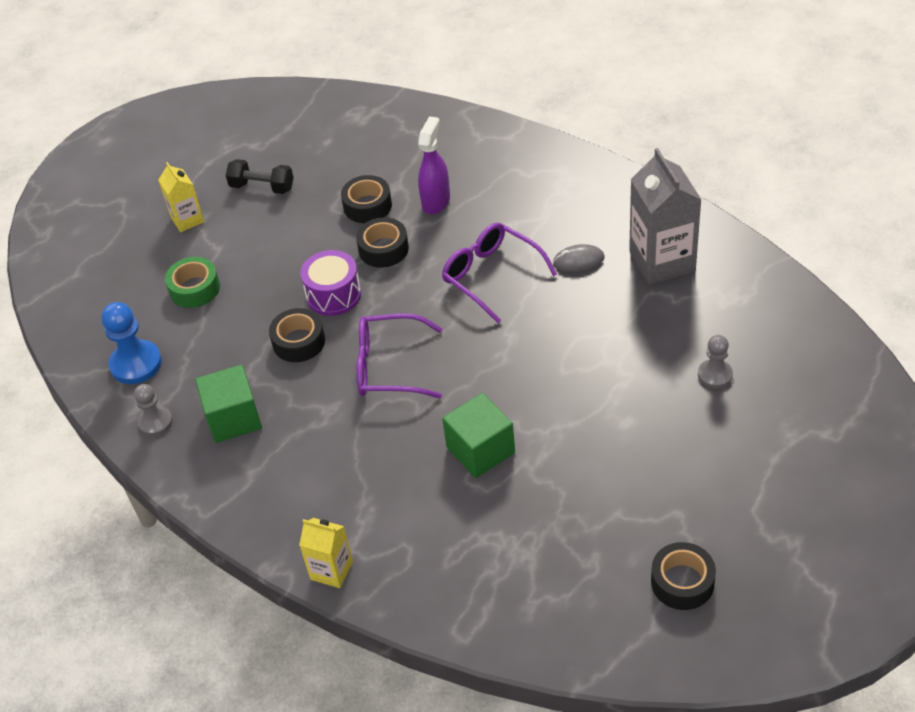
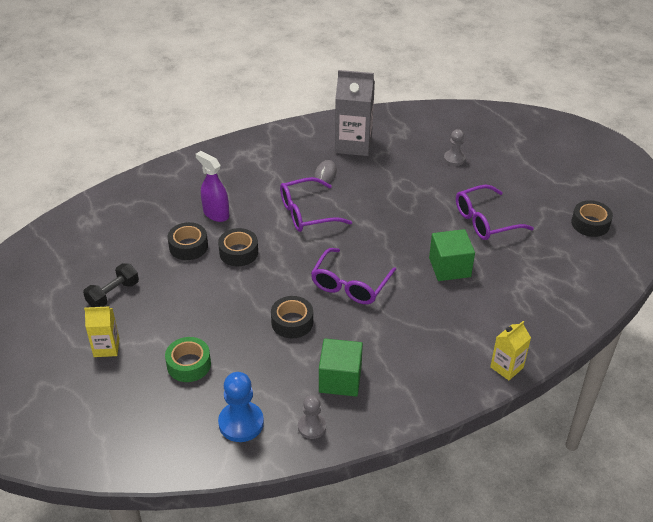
camera: 70 degrees left, 5 degrees down
(333, 295) = (261, 290): purple drum -> none
(601, 456) = (486, 221): none -> purple glasses

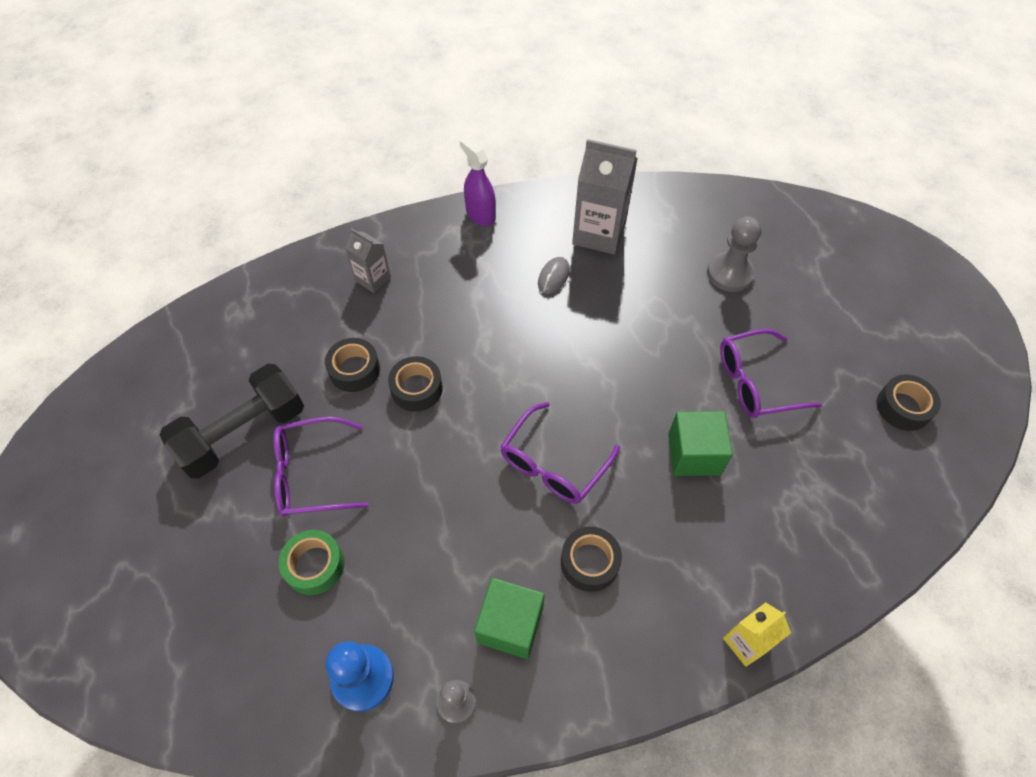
camera: 10 degrees right, 15 degrees up
(106, 347) = (216, 520): yellow carton -> none
(113, 294) = (243, 433): black dumbbell -> black dumbbell, size x1.78
(188, 190) = (373, 279): none -> grey carton
(216, 214) = (400, 322): purple spray bottle -> purple spray bottle (480, 215)
(292, 322) = (464, 515): black tape -> black tape (589, 562)
(307, 213) = (518, 337): purple glasses -> purple glasses (312, 474)
(454, 159) = (729, 273): grey pawn -> grey pawn, size x1.59

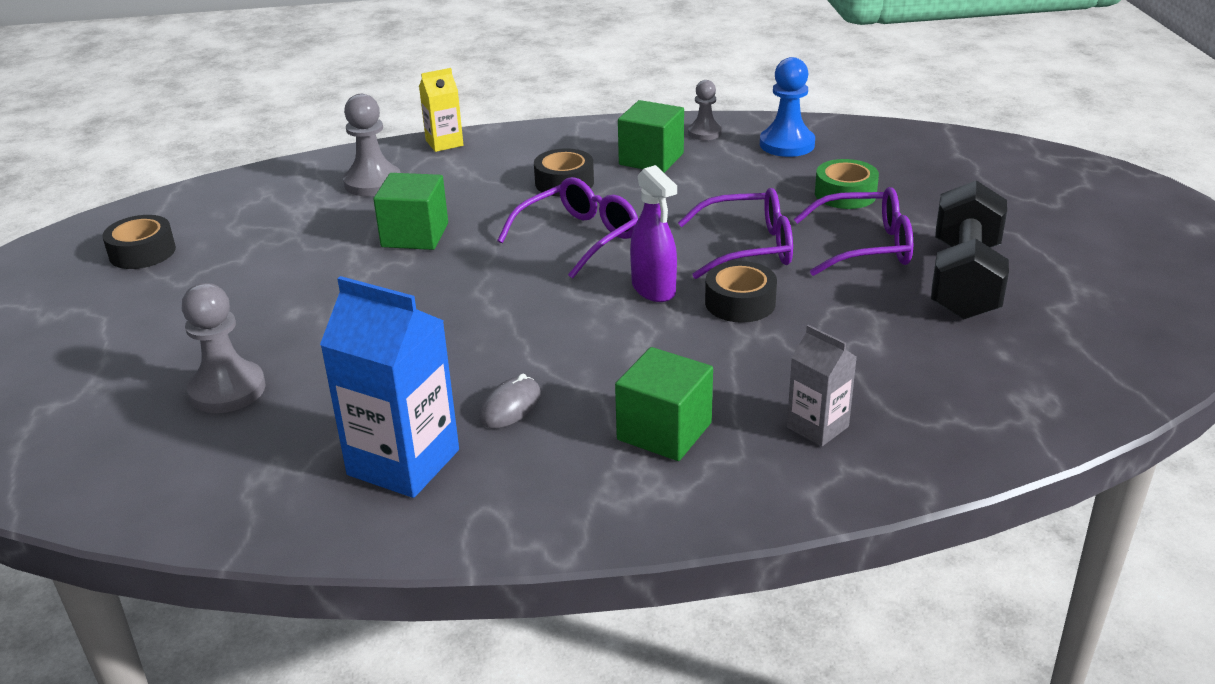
camera: 170 degrees left, 25 degrees down
(243, 433) = (964, 280): black dumbbell -> black dumbbell turned 45 degrees counterclockwise
(354, 370) = (829, 325): black tape -> none
(460, 268) = (664, 431): none -> green cube
(480, 215) = (614, 513): purple spray bottle -> purple spray bottle (654, 289)
(599, 233) = (403, 462): grey carton -> blue carton
(756, 382) = (294, 281): purple glasses -> purple glasses (747, 248)
(777, 543) = (373, 183): none -> grey pawn

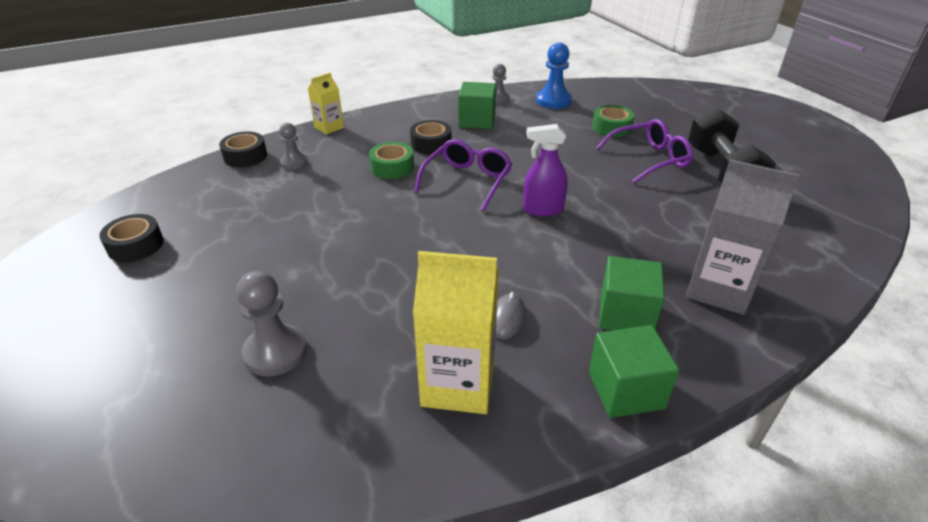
camera: 20 degrees left, 5 degrees up
(373, 183) = (294, 163): grey pawn -> grey pawn, size x0.63
(403, 462) = (458, 384): blue carton -> yellow carton
(415, 235) = (350, 197): green cube -> green cube (625, 390)
(492, 206) = (392, 167): none -> green tape
(654, 289) = (542, 210): purple spray bottle -> purple spray bottle turned 135 degrees clockwise
(740, 303) = (604, 209): black tape -> black tape (245, 156)
(747, 248) = (580, 171): purple glasses -> none
(817, 427) = (718, 289): grey carton -> grey carton, size x1.79

